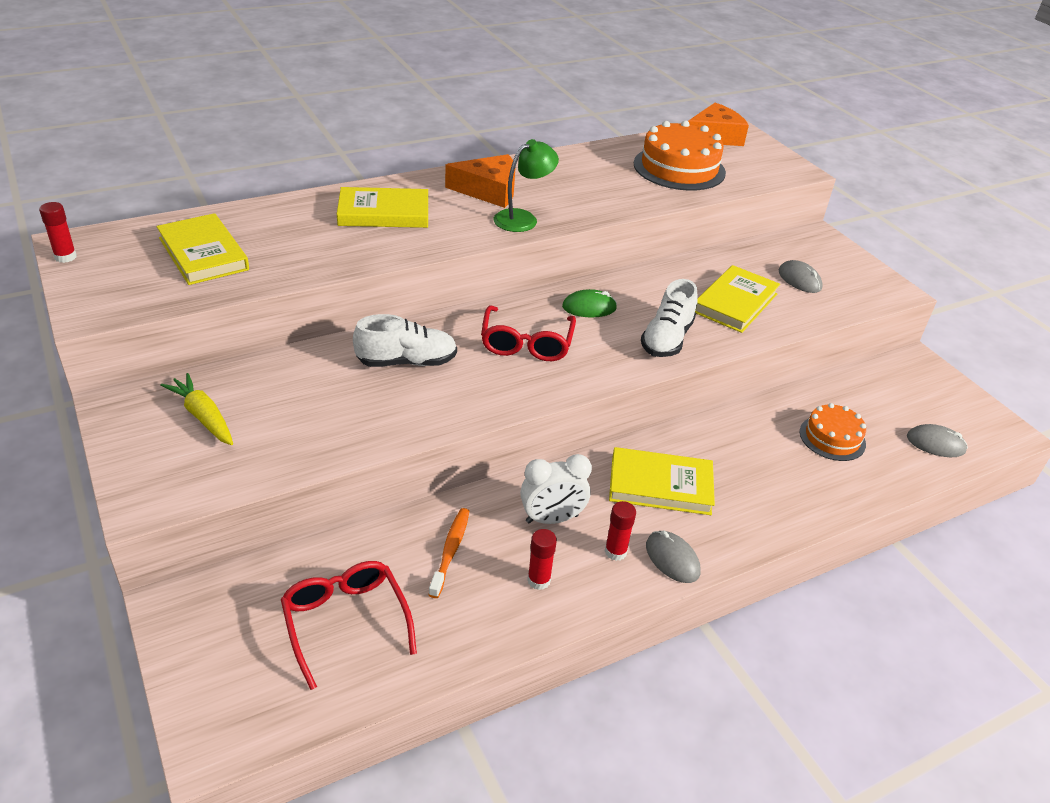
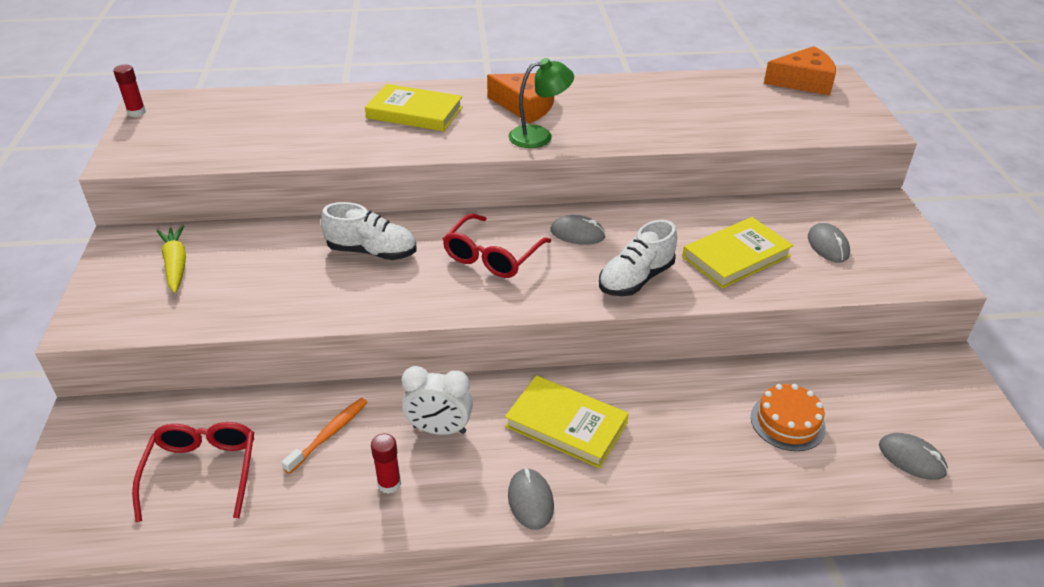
camera: 25 degrees right, 0 degrees up
(203, 254) = (239, 126): yellow book -> none
(589, 307) = (577, 233): green mouse -> grey mouse
(615, 552) = (479, 477): red glue stick -> none
(679, 168) = (739, 109): orange cake -> none

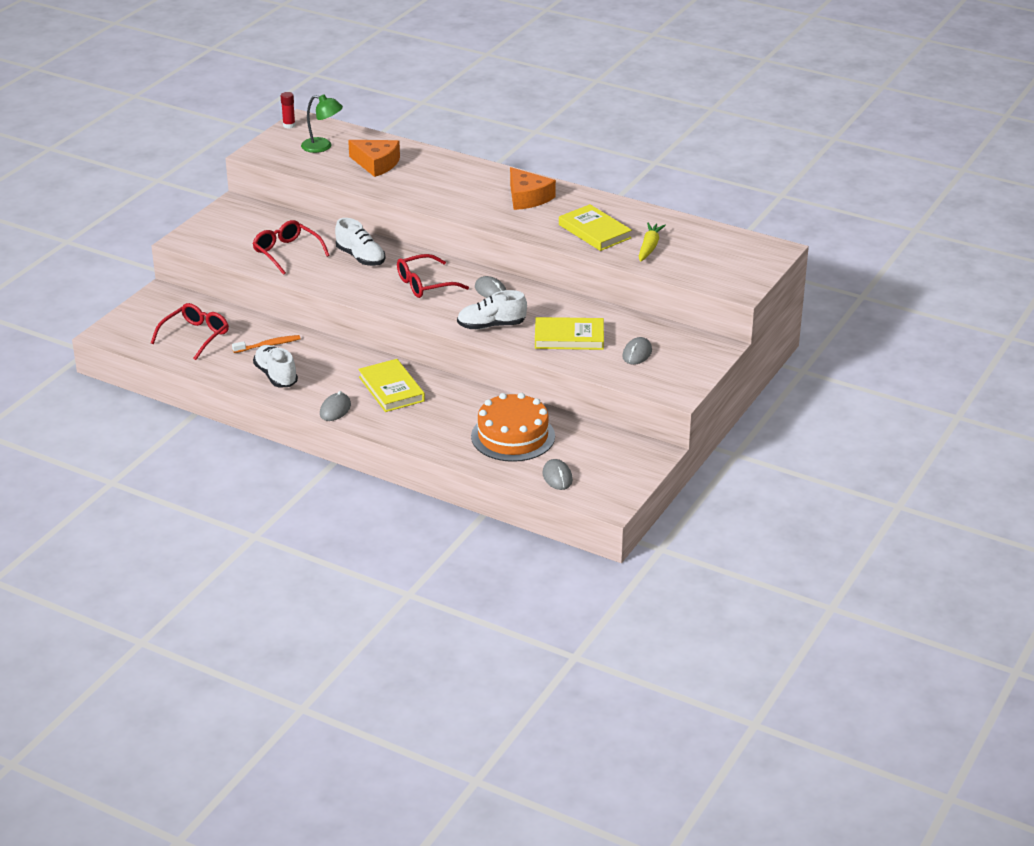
camera: 35 degrees right, 5 degrees down
(176, 265) = (251, 227): yellow carrot -> yellow carrot (649, 247)
(264, 283) = (287, 252): none -> red glasses
(389, 484) = (276, 376): red glue stick -> white shoe
(414, 112) = (451, 179): yellow book -> yellow book (594, 231)
(439, 429) = (324, 365): white clock -> none
(539, 136) = (509, 219): green lamp -> green lamp (322, 147)
(787, 422) = (513, 436): orange cake -> orange cake, size x1.69
(803, 82) = (747, 245): orange cheese -> orange cheese (376, 164)

